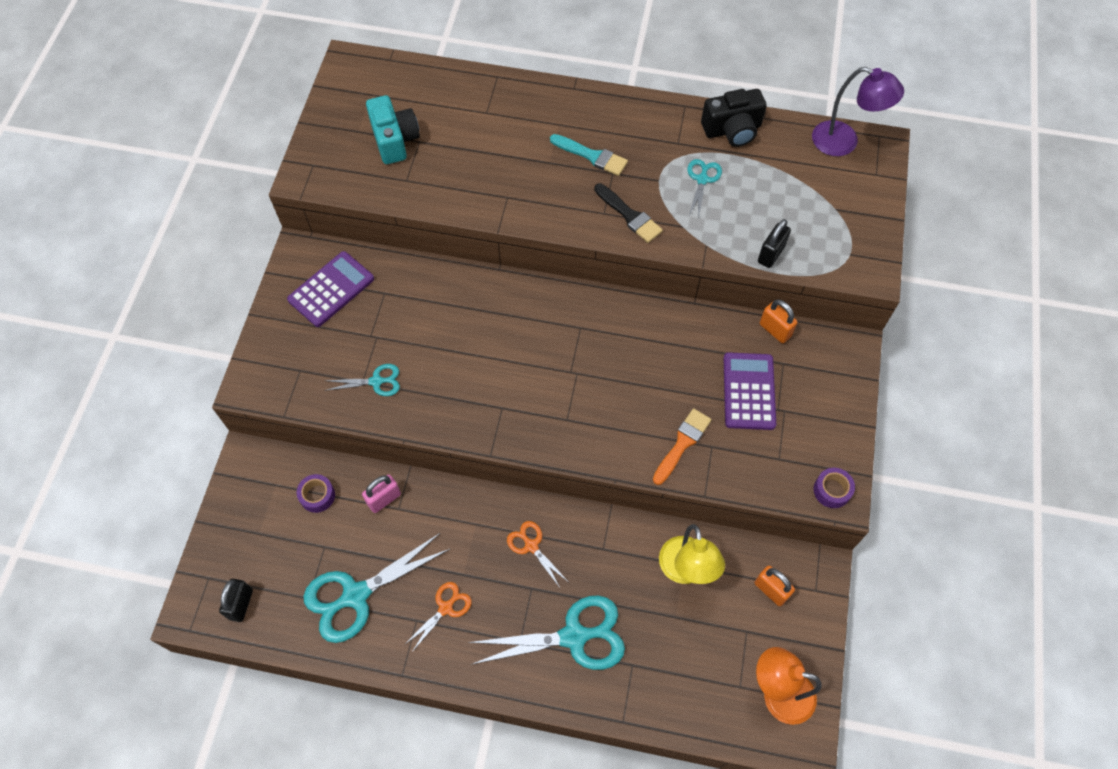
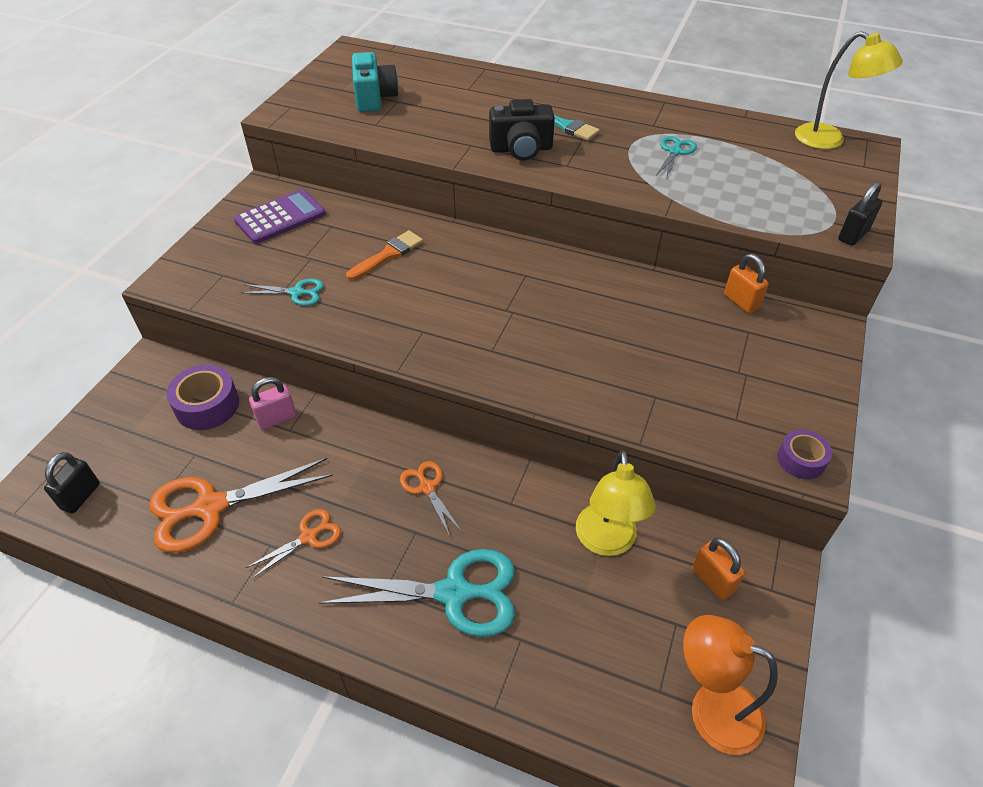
camera: 10 degrees right, 15 degrees down
(317, 496) = (207, 405): purple tape -> purple tape, size x1.60
(356, 595) = (211, 507): turquoise scissors -> orange scissors
(629, 215) = (593, 169): black brush -> none
(682, 443) = (620, 389): orange brush -> orange brush (388, 255)
(732, 130) = (711, 121): black camera -> black camera (521, 149)
(749, 391) = (706, 351): purple calculator -> none
(770, 254) = (743, 213): black padlock -> black padlock (853, 235)
(844, 142) = (829, 140): purple lamp -> yellow lamp

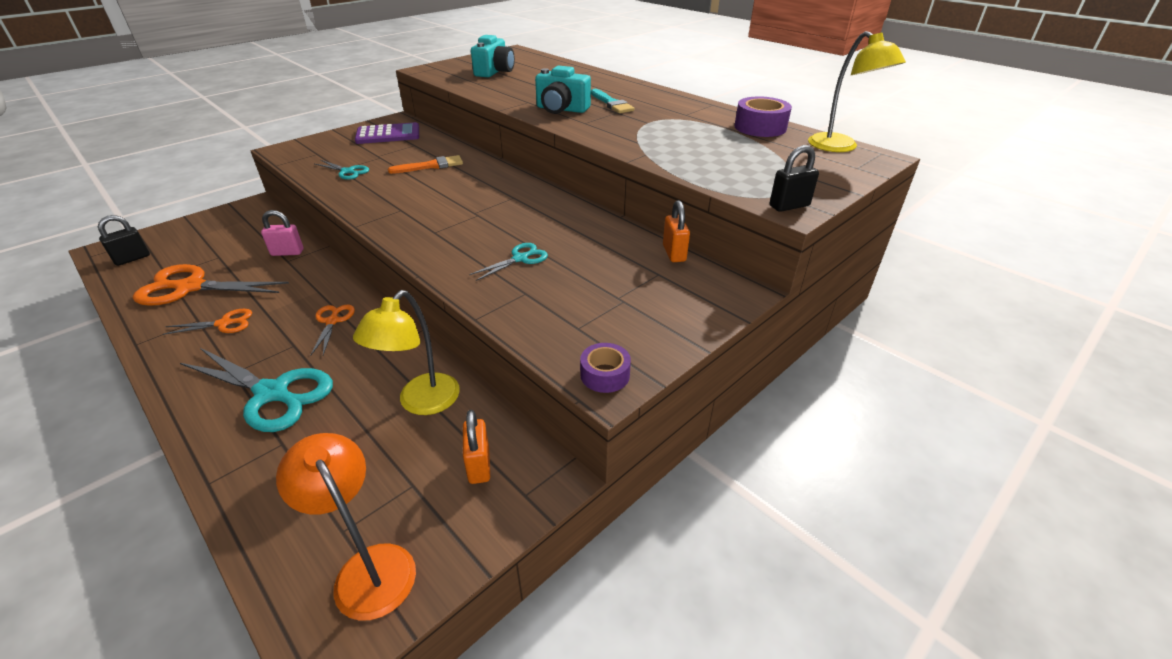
camera: 25 degrees right, 10 degrees down
(207, 405) = (256, 234): purple tape -> purple tape (760, 127)
(521, 149) = (561, 109): black camera -> turquoise camera
(675, 152) = (684, 130): turquoise scissors -> turquoise scissors (520, 259)

